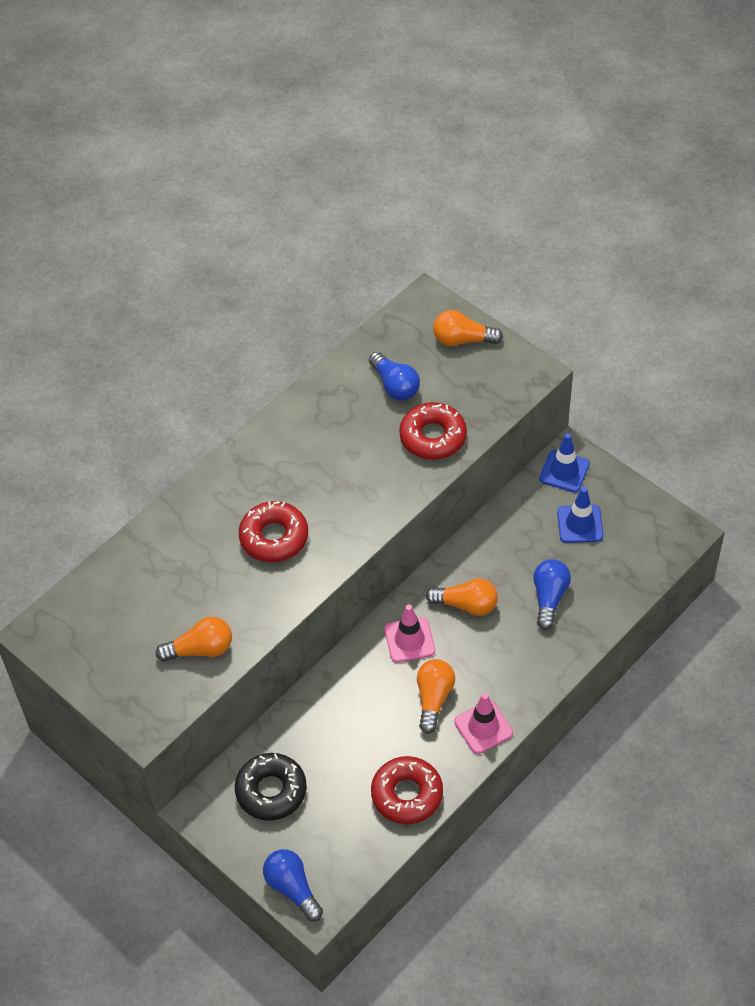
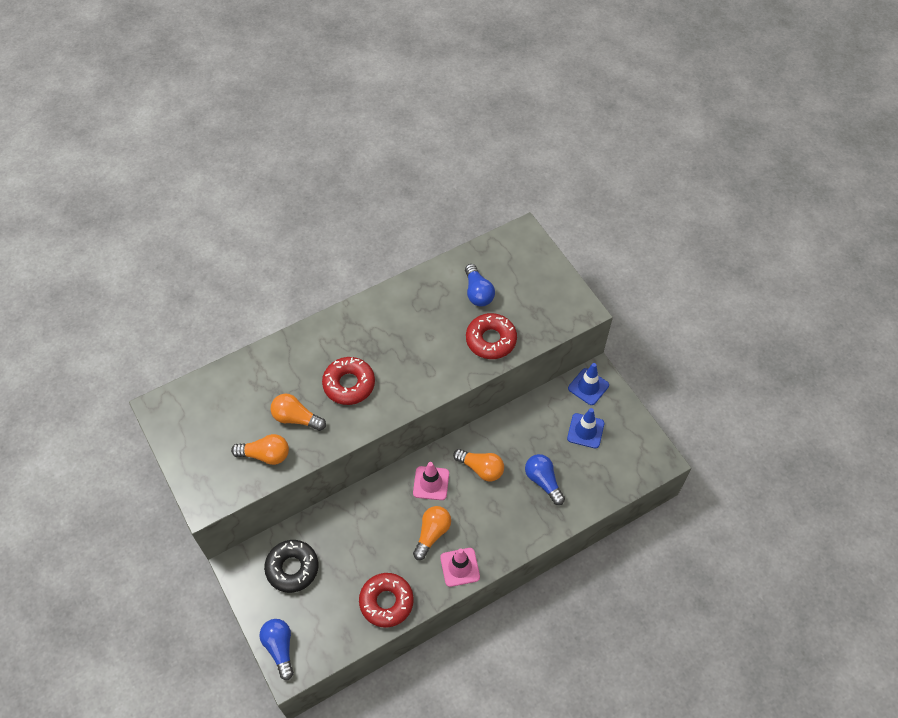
camera: 15 degrees right, 5 degrees up
(462, 340) = (539, 271): orange light bulb -> orange light bulb (296, 418)
(549, 598) = (543, 481): blue light bulb -> blue light bulb turned 60 degrees counterclockwise

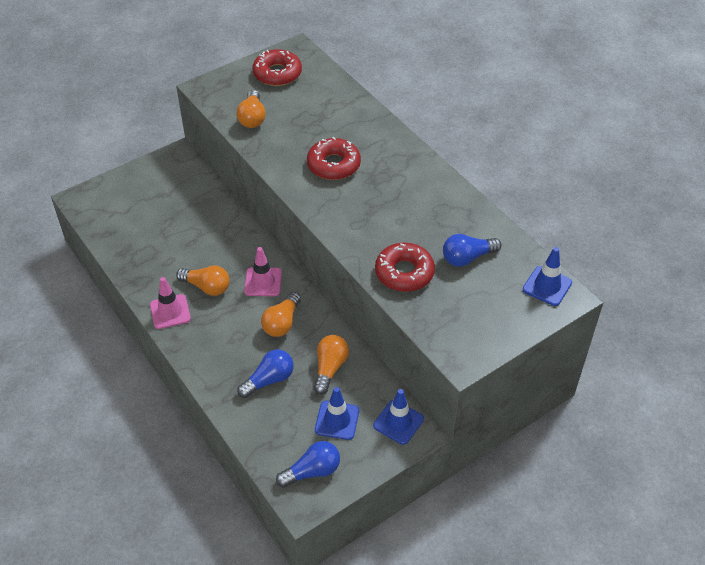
camera: 85 degrees right, 10 degrees down
(280, 648) = (100, 190): blue light bulb -> blue light bulb (312, 471)
(292, 568) = (174, 190): black donut -> none
(296, 418) = (292, 133): orange light bulb -> orange light bulb (330, 368)
(386, 602) = (137, 258): red donut -> red donut (277, 73)
(512, 243) = (547, 286): none -> blue traffic cone

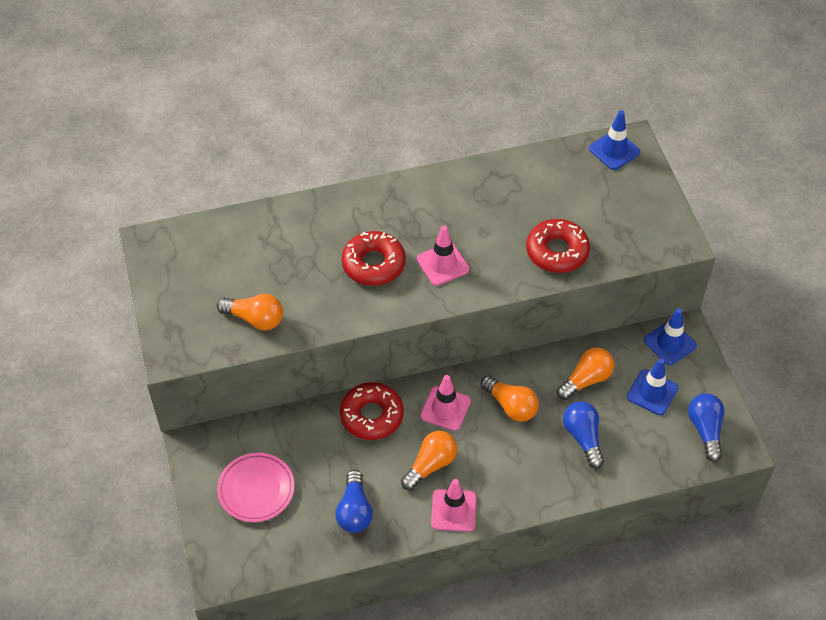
camera: 70 degrees left, 5 degrees up
(153, 197) = (256, 489): none -> pink plate
(277, 73) = (185, 273): red donut -> red donut (372, 416)
(330, 368) = (586, 380): orange light bulb -> orange light bulb turned 105 degrees clockwise
(353, 204) = (443, 264): none -> pink traffic cone
(467, 258) = (556, 196): blue light bulb -> blue light bulb (354, 511)

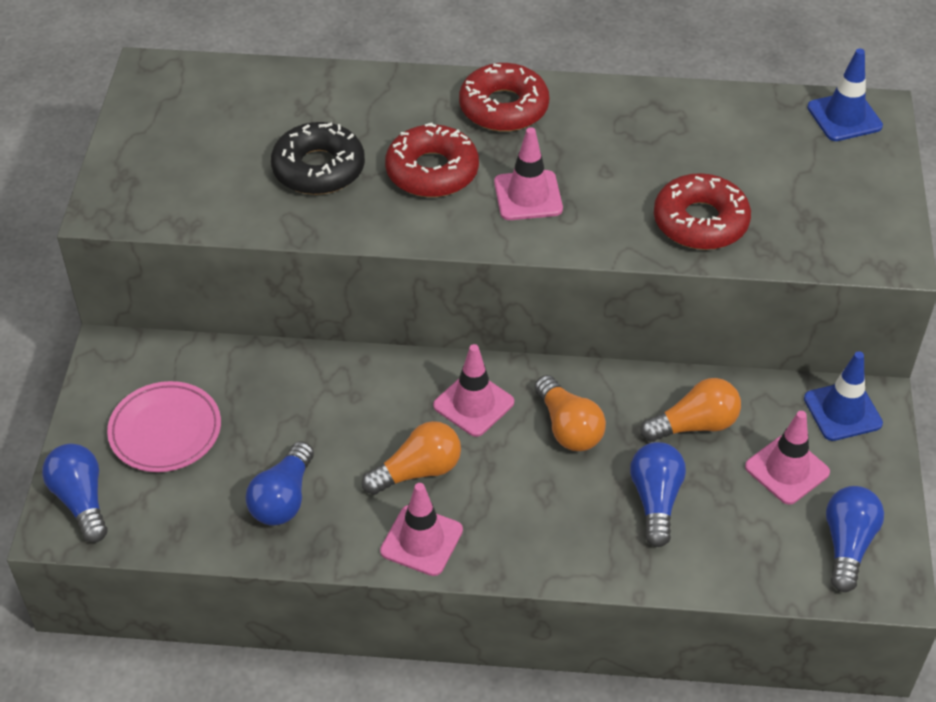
camera: 20 degrees right, 5 degrees down
(224, 554) = (81, 500): none -> blue light bulb
(255, 319) = (238, 196): orange light bulb -> none
(298, 283) = (318, 168): none -> black donut
(372, 416) = (367, 384): red donut -> red donut (503, 107)
(652, 392) = (787, 470): blue traffic cone -> pink traffic cone

